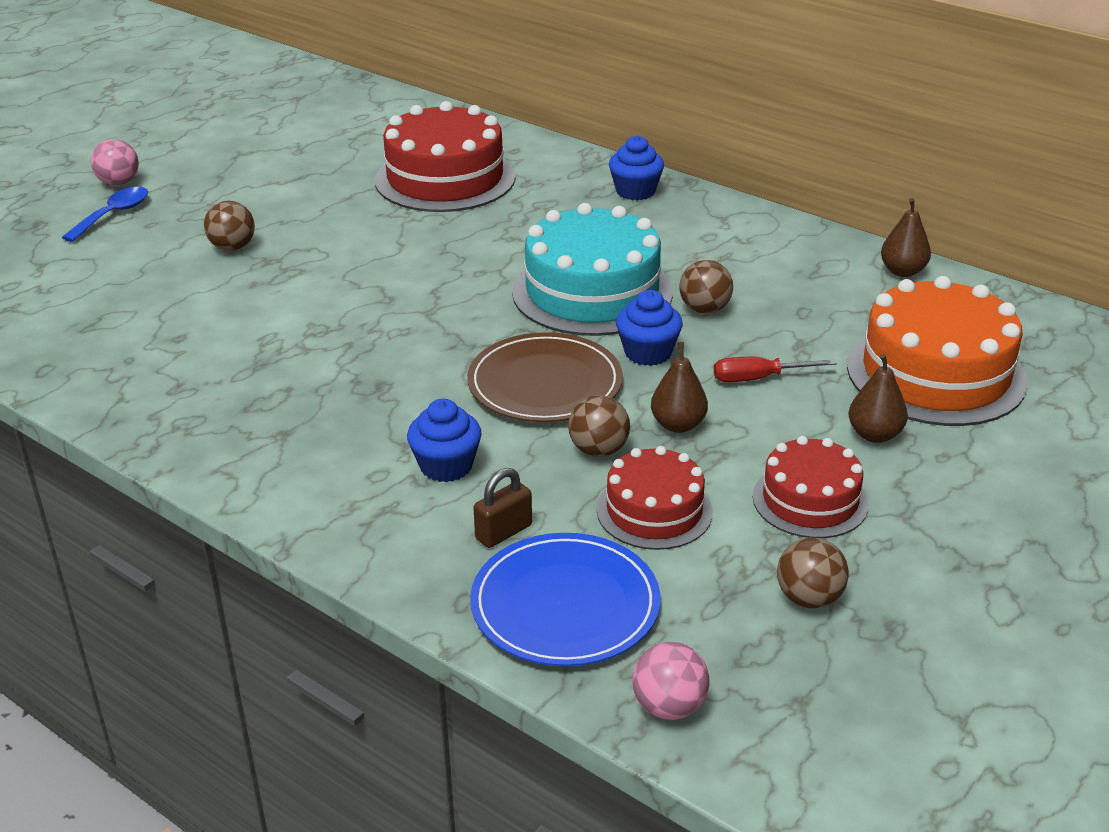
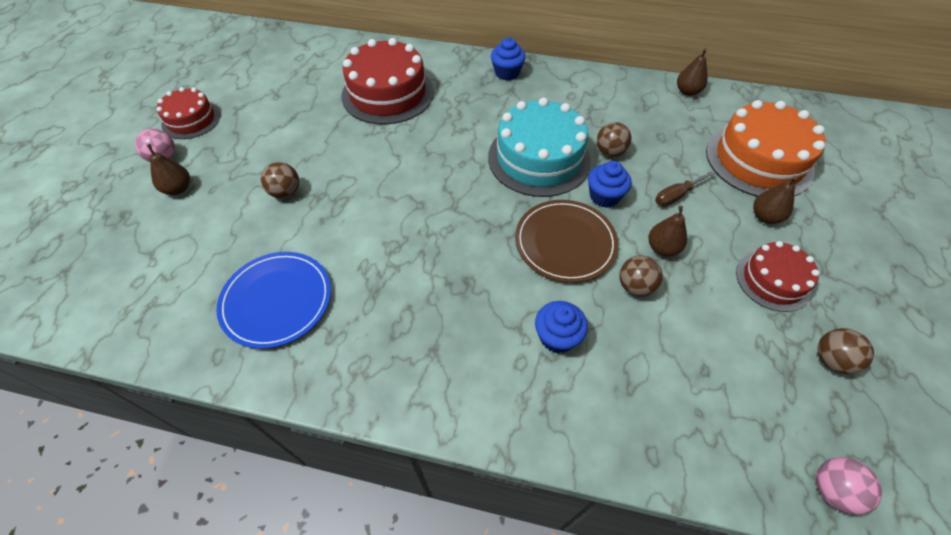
camera: 25 degrees left, 20 degrees up
(113, 215) = (178, 189): blue spoon -> brown pear
(503, 532) = (632, 381): brown padlock -> none
(565, 605) = (712, 429): blue plate -> blue plate (277, 300)
(654, 511) = (701, 324): red cake -> red cake (191, 120)
(758, 378) = (676, 195): red screwdriver -> brown screwdriver

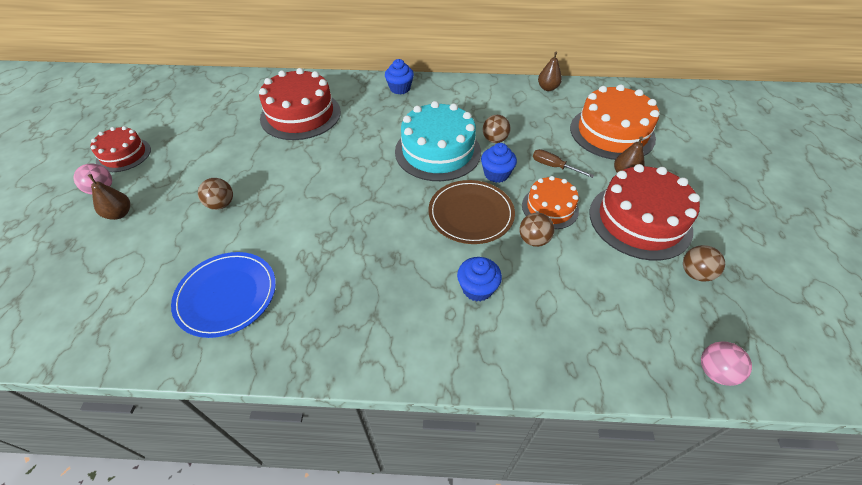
camera: 10 degrees left, 5 degrees down
(662, 248) = (550, 208): brown pear -> orange cake
(676, 195) = (553, 166): brown screwdriver -> brown screwdriver turned 75 degrees clockwise
(773, 280) = (639, 220): red cake -> red cake, size x1.72

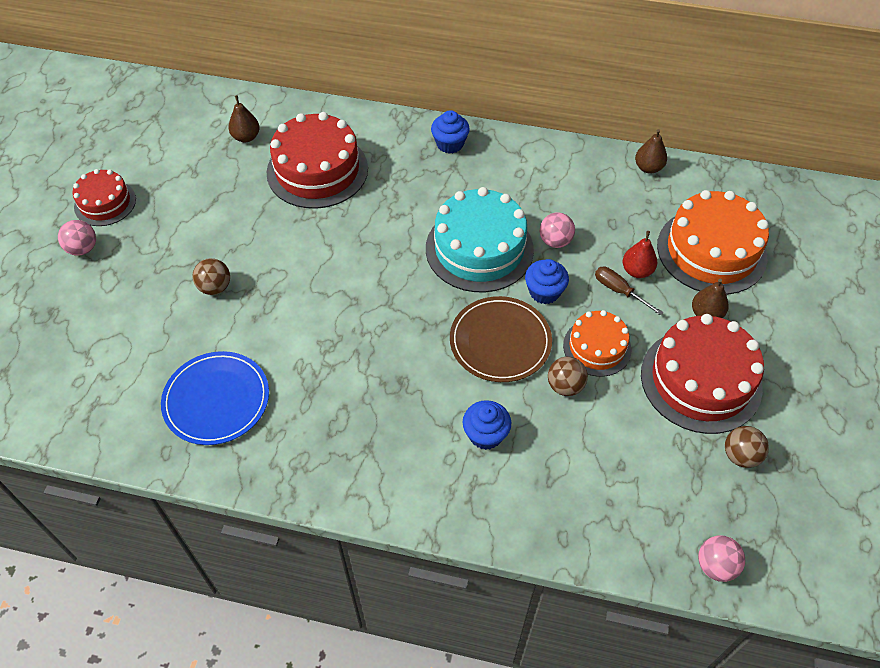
camera: 10 degrees right, 5 degrees up
(119, 214) = (103, 283): brown pear -> brown pear (246, 137)
(494, 140) = (555, 241): brown ball -> pink ball
(562, 152) = (637, 271): none -> red pear

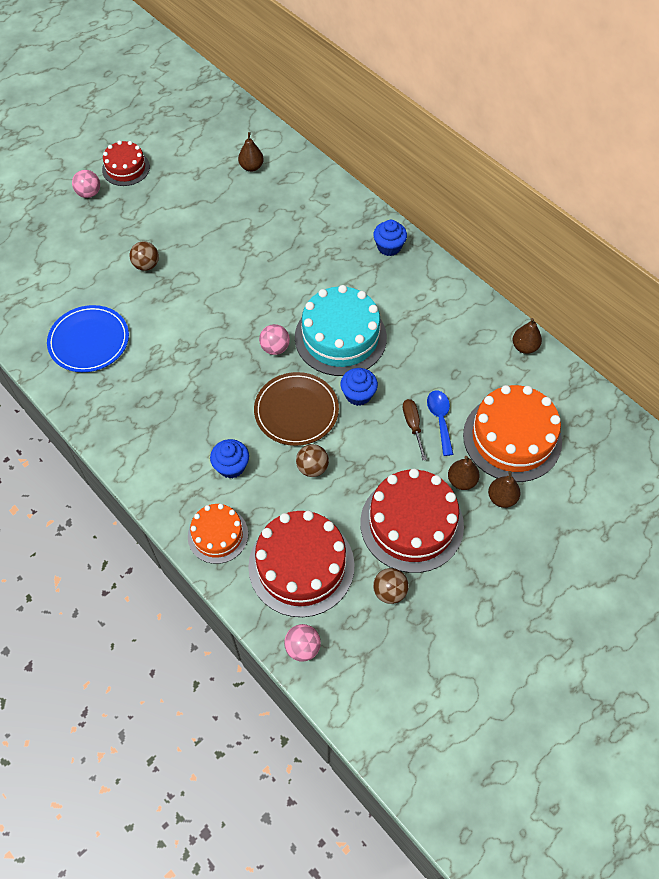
camera: 35 degrees right, 5 degrees up
(317, 170) = (278, 217): red cake -> red cake (301, 565)
(555, 241) = (400, 363): pink ball -> pink ball (275, 348)
(597, 347) = (359, 455): orange cake -> orange cake (218, 535)
(637, 271) = (440, 419): red pear -> blue spoon
(752, 308) = (502, 498): none -> brown pear

